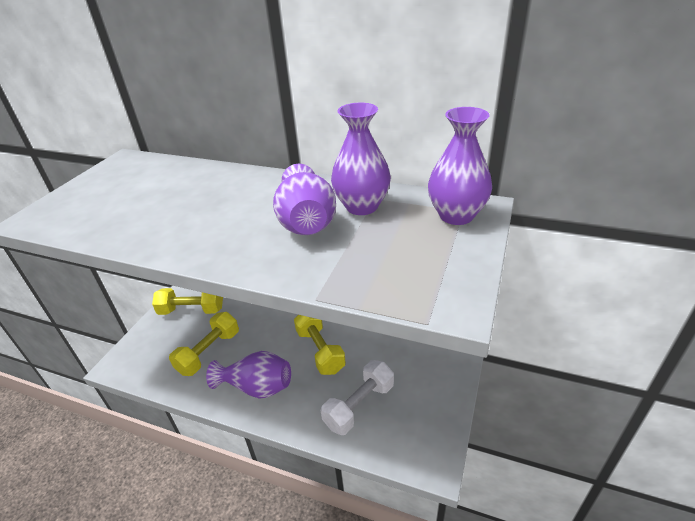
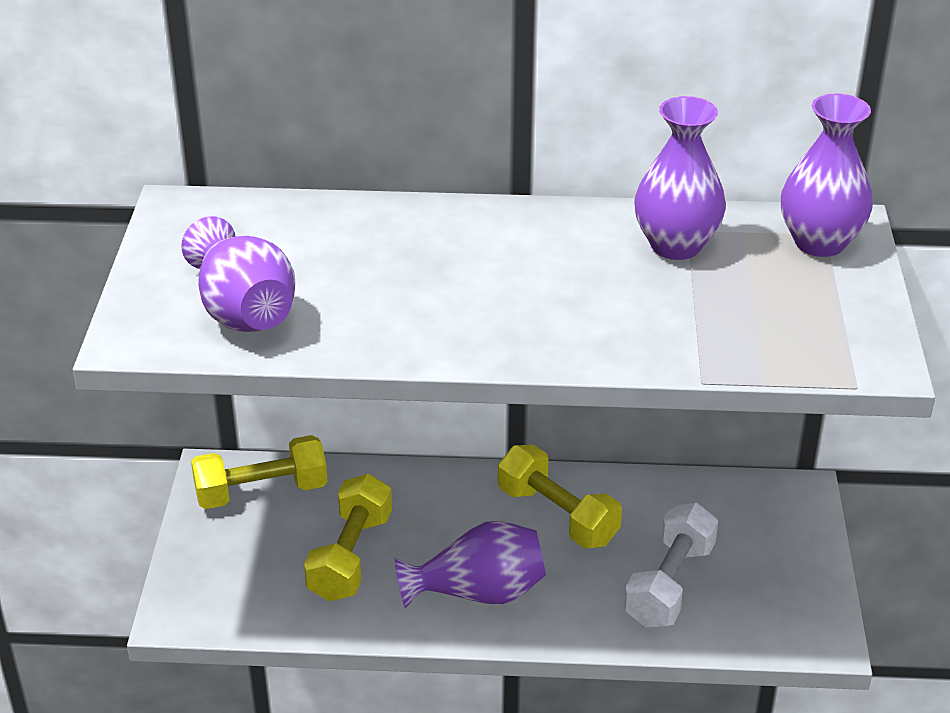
camera: 20 degrees left, 0 degrees up
(306, 222) = (610, 281): purple vase -> purple vase (243, 311)

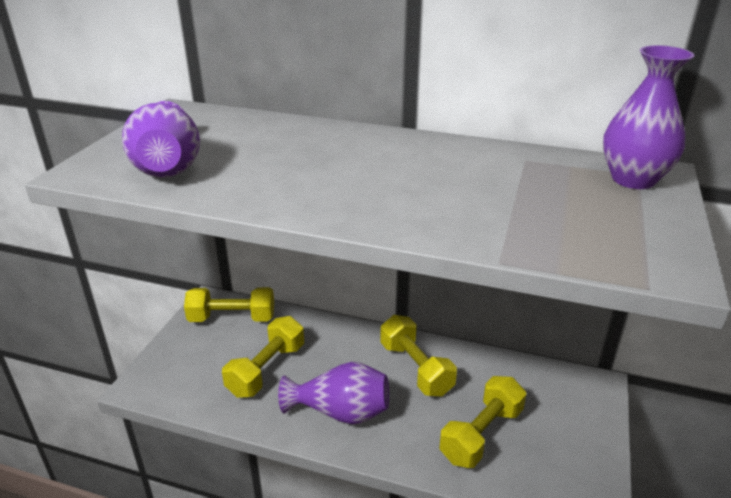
camera: 15 degrees right, 5 degrees down
(669, 584) = (481, 434): white dumbbell -> yellow dumbbell
(676, 245) = (512, 167): purple vase -> none

